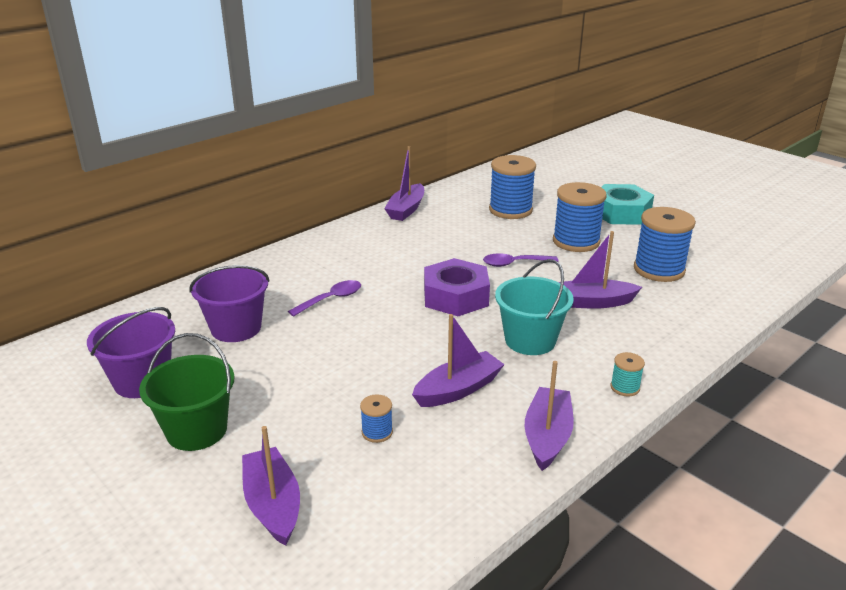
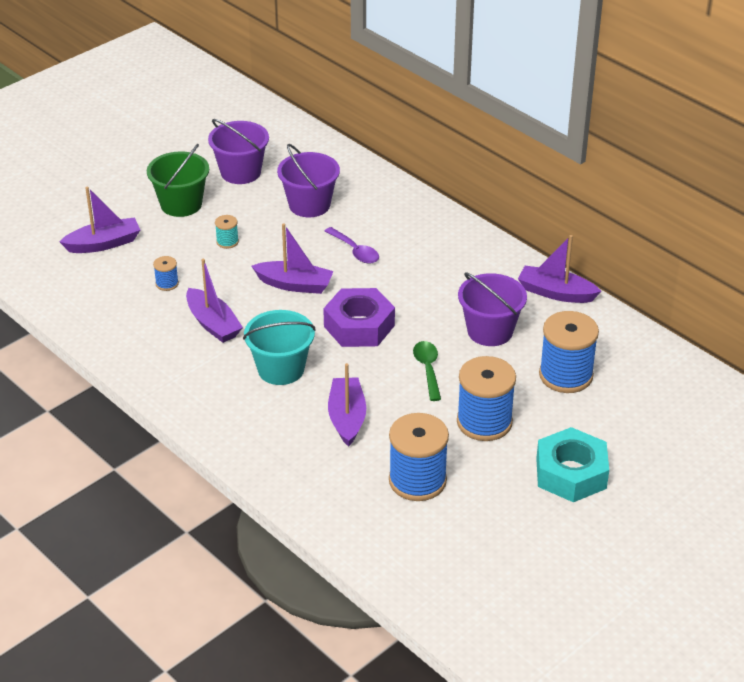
camera: 90 degrees right, 10 degrees up
(458, 236) = (490, 331): none -> purple bucket
(514, 264) = (427, 369): purple spoon -> green spoon
(547, 436) = (149, 367): purple boat -> purple boat (294, 285)
(625, 387) = (205, 419): turquoise spool -> turquoise spool (227, 242)

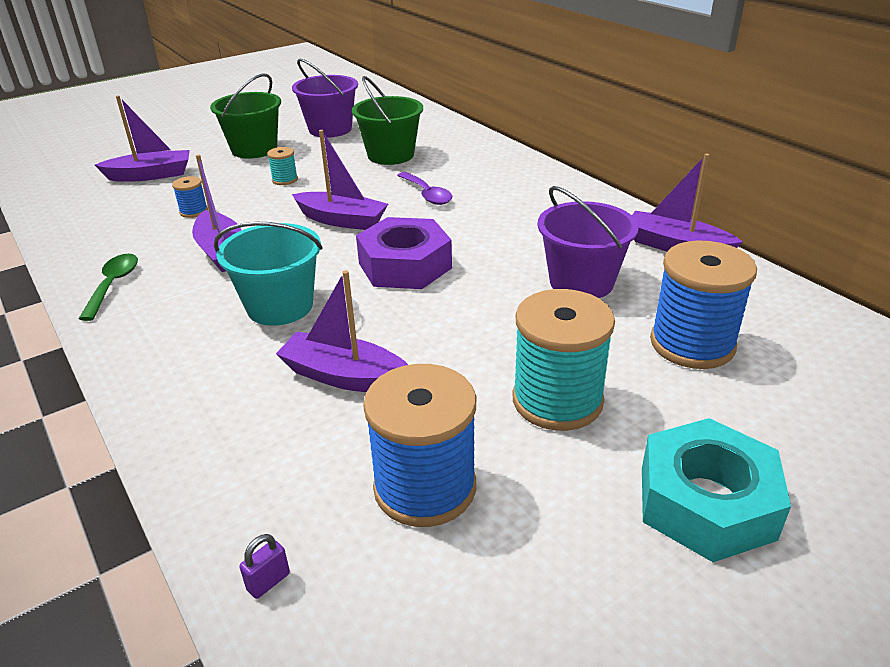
camera: 10 degrees right, 5 degrees down
(309, 205) = (391, 155): purple bucket -> green bucket
(347, 418) = (344, 376): purple boat -> purple boat turned 75 degrees counterclockwise
(350, 534) = (268, 582): none -> purple padlock
(427, 369) = (484, 321): green spoon -> green spoon (113, 285)
(484, 422) = (557, 400): blue spool -> turquoise spool

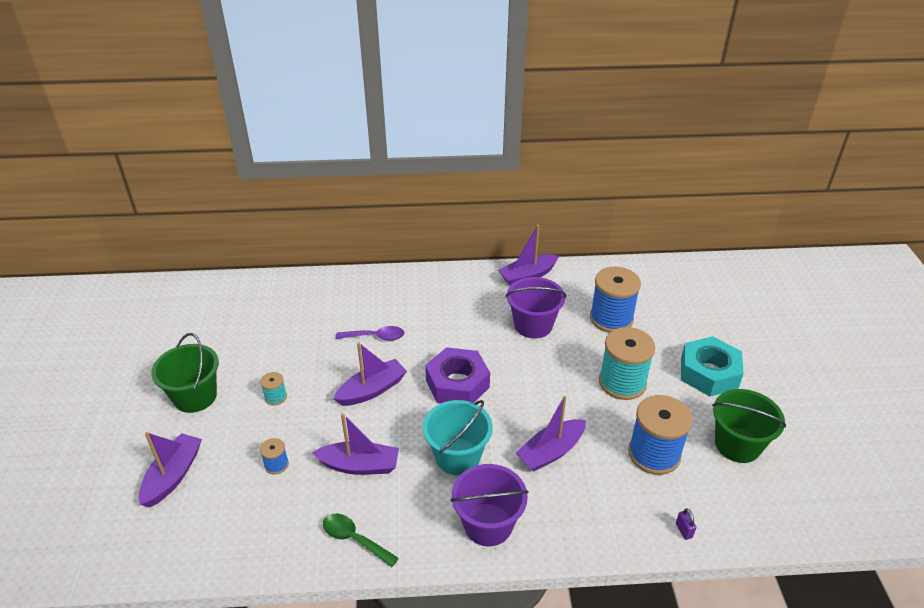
camera: 60 degrees left, 5 degrees up
(330, 129) = (208, 341): purple bucket -> purple bucket (488, 524)
(391, 155) = (296, 329): green bucket -> green bucket (737, 444)

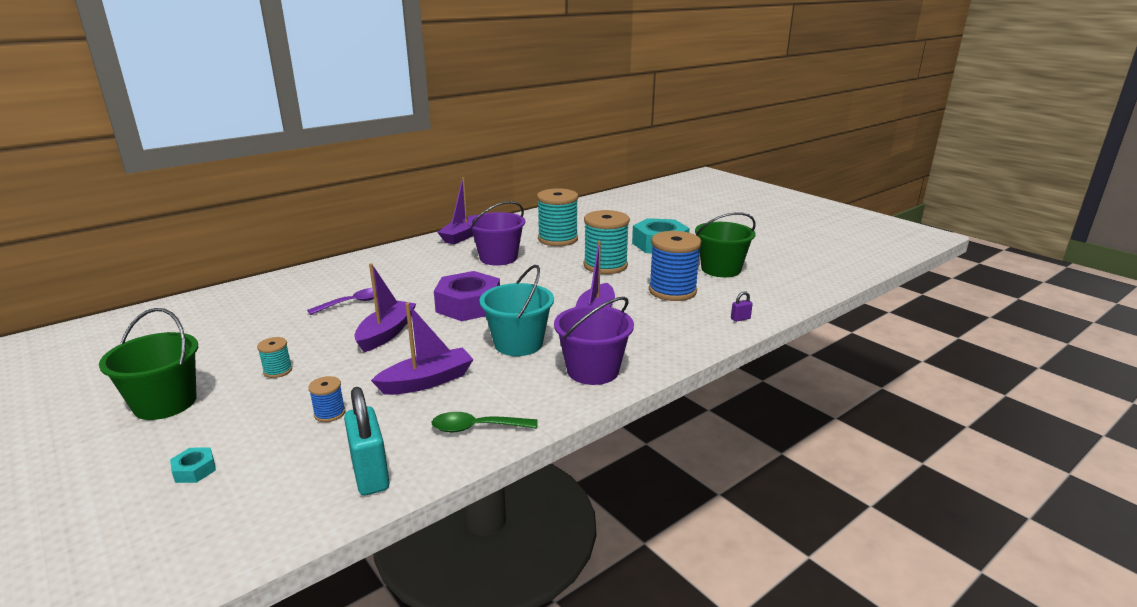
camera: 35 degrees left, 15 degrees down
(173, 476) = (194, 470): purple boat -> turquoise nut
(259, 544) = (370, 475): none -> turquoise padlock
(611, 319) = (558, 239): blue spool -> turquoise spool
(683, 530) = (740, 319): purple padlock -> purple padlock turned 60 degrees counterclockwise

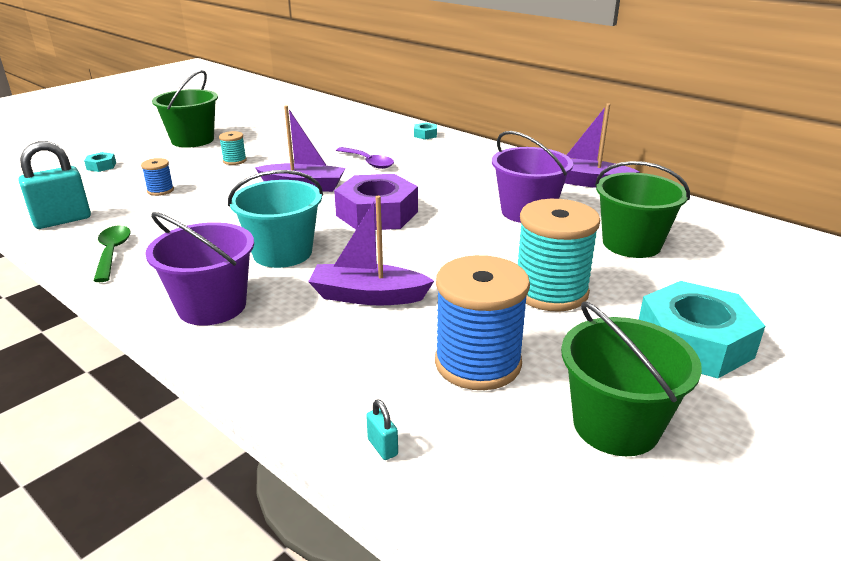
camera: 80 degrees right, 5 degrees up
(308, 275) = (425, 135): none -> turquoise nut
(427, 381) = (205, 218): purple boat -> none
(558, 239) = (631, 244): turquoise spool -> green bucket
(740, 319) = (382, 447): purple padlock -> turquoise padlock

